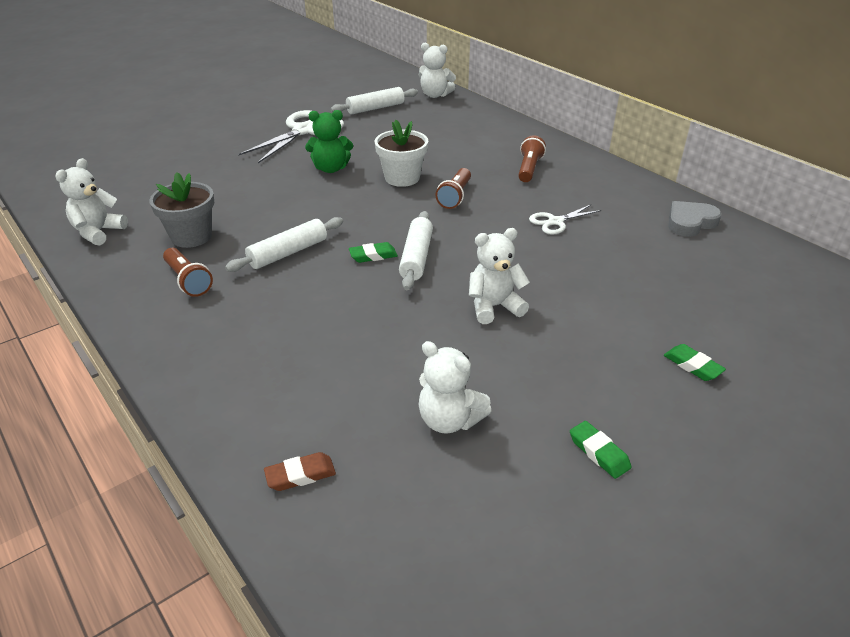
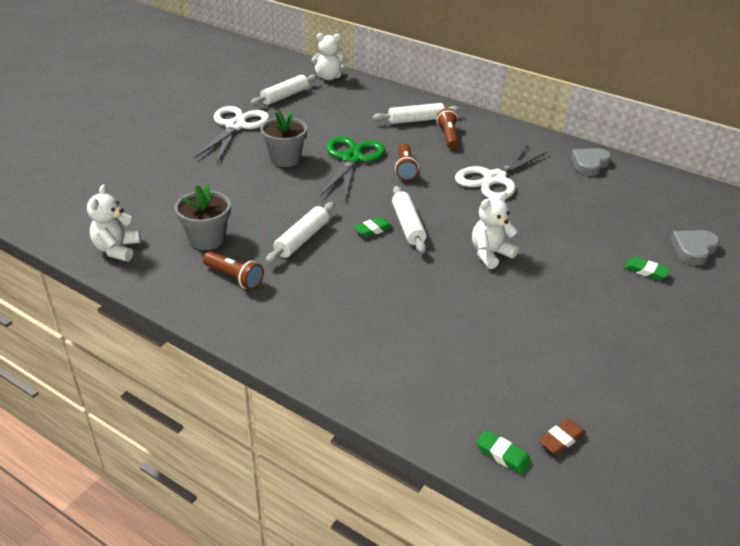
camera: 20 degrees left, 0 degrees up
(300, 475) = (432, 404): brown eraser -> brown eraser (561, 439)
(331, 169) = (285, 159): green teddy bear -> grey flower pot
(402, 178) = (351, 159): white flower pot -> green scissors
(449, 420) = (510, 343): white teddy bear -> none
(502, 148) = (416, 120): none -> white rolling pin
(555, 222) = (494, 179): white scissors -> white scissors, size x1.91
(598, 452) = (619, 343): green eraser -> green eraser (503, 455)
(780, 350) = (693, 250): none -> grey heart

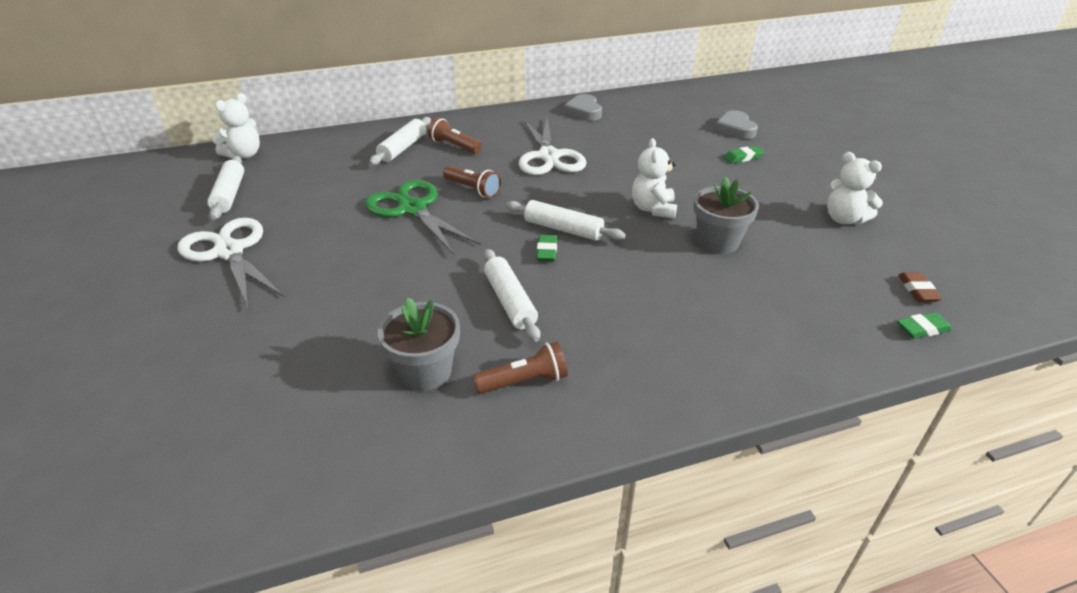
camera: 50 degrees left, 0 degrees up
(117, 249) = (347, 466): white teddy bear -> white teddy bear (844, 219)
(285, 159) = (350, 248): grey flower pot -> grey flower pot (717, 242)

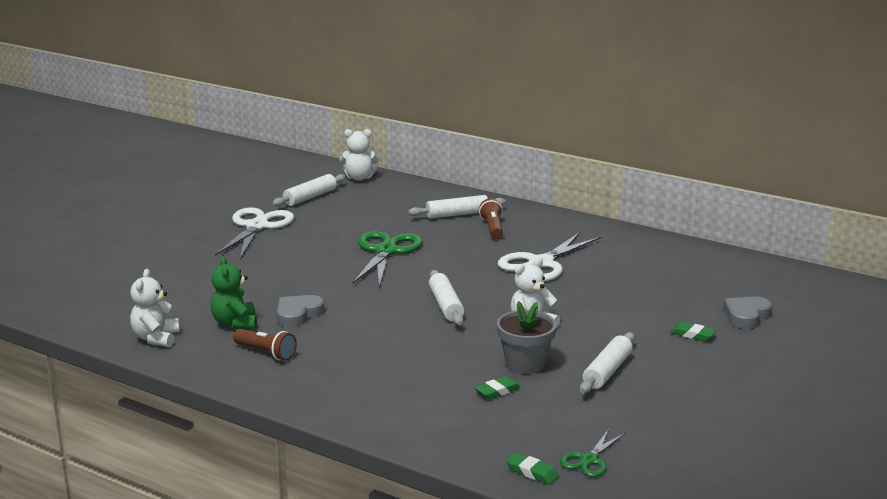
camera: 50 degrees right, 15 degrees down
(425, 372) = (235, 323): grey flower pot -> green teddy bear
(473, 189) = (444, 258): brown flashlight -> none
(510, 301) = (334, 320): white rolling pin -> white rolling pin (607, 371)
(547, 251) = (409, 310): green eraser -> green eraser (497, 391)
(584, 111) = (646, 247): grey heart -> grey heart (298, 314)
(844, 219) = (658, 405): white teddy bear -> white teddy bear (156, 338)
(917, 290) = (589, 460): brown eraser -> green scissors

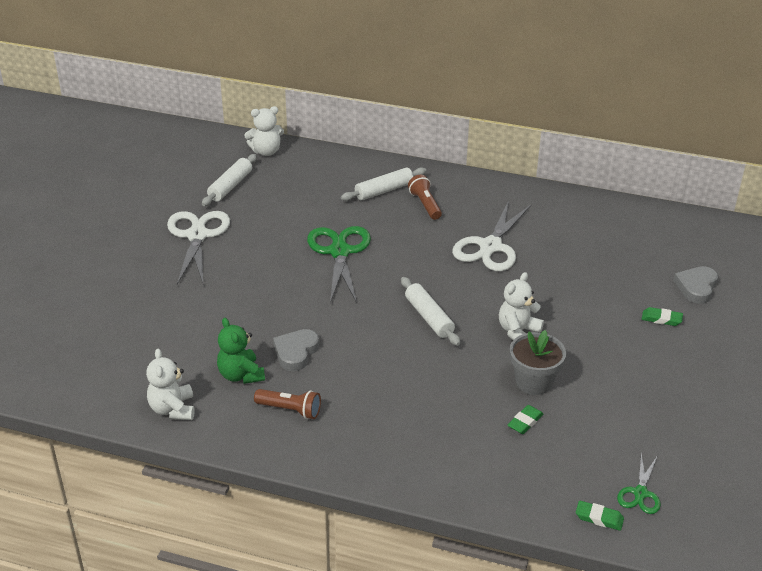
camera: 15 degrees left, 15 degrees up
(607, 371) = (608, 379): white rolling pin -> none

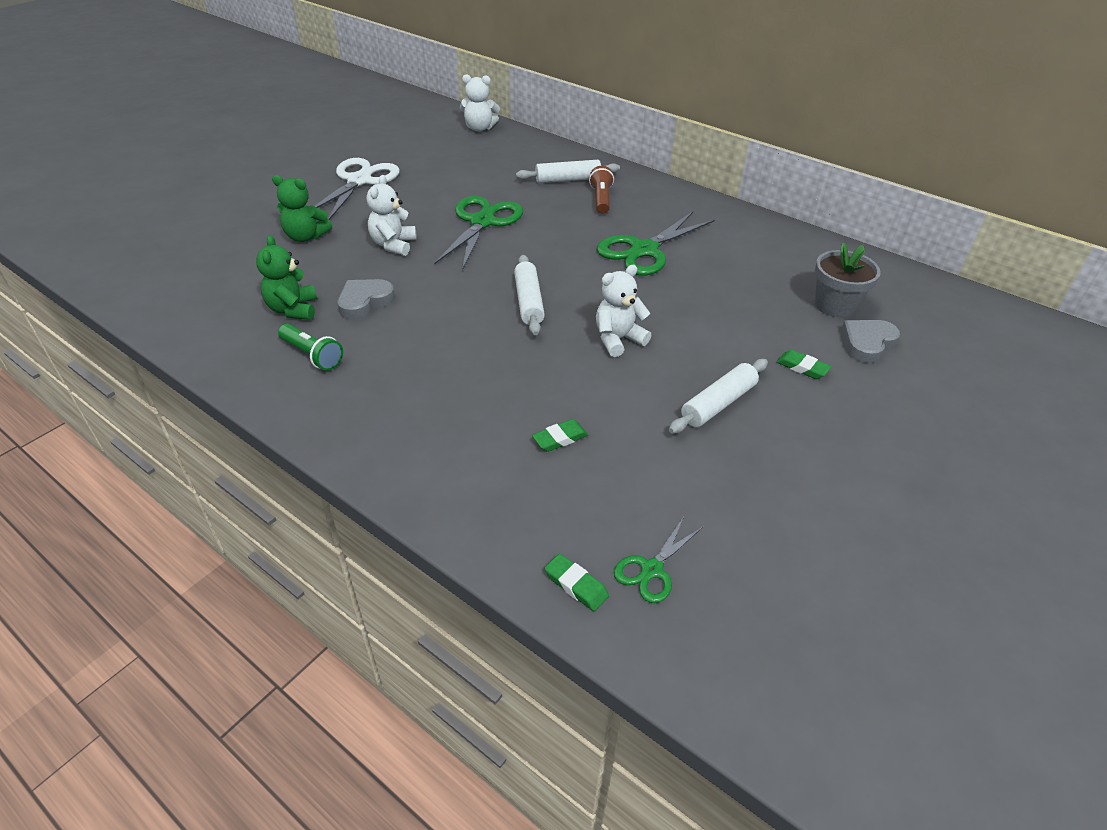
camera: 20 degrees right, 5 degrees up
(173, 409) = (201, 324): white teddy bear -> white teddy bear (393, 245)
(194, 304) = (306, 236): none -> green teddy bear
(230, 186) = (424, 148): white rolling pin -> white rolling pin (718, 404)
(290, 410) = (312, 355): brown flashlight -> green flashlight
(490, 247) = (644, 250): white scissors -> green scissors
(534, 382) = (600, 397): grey flower pot -> grey flower pot (835, 305)

